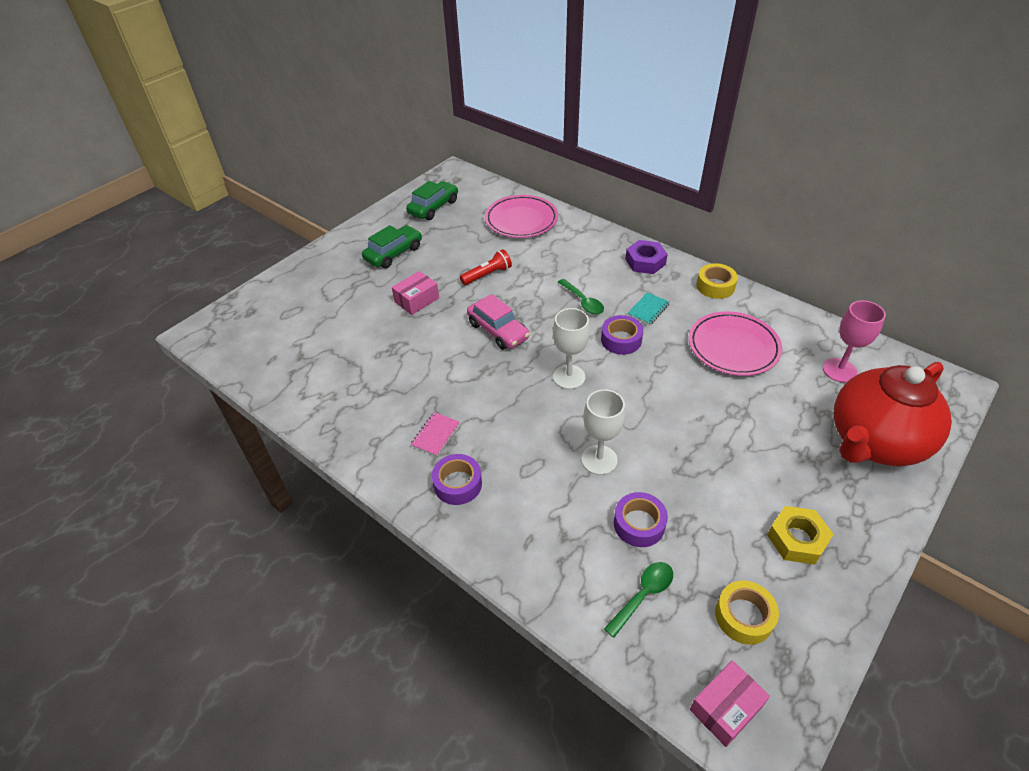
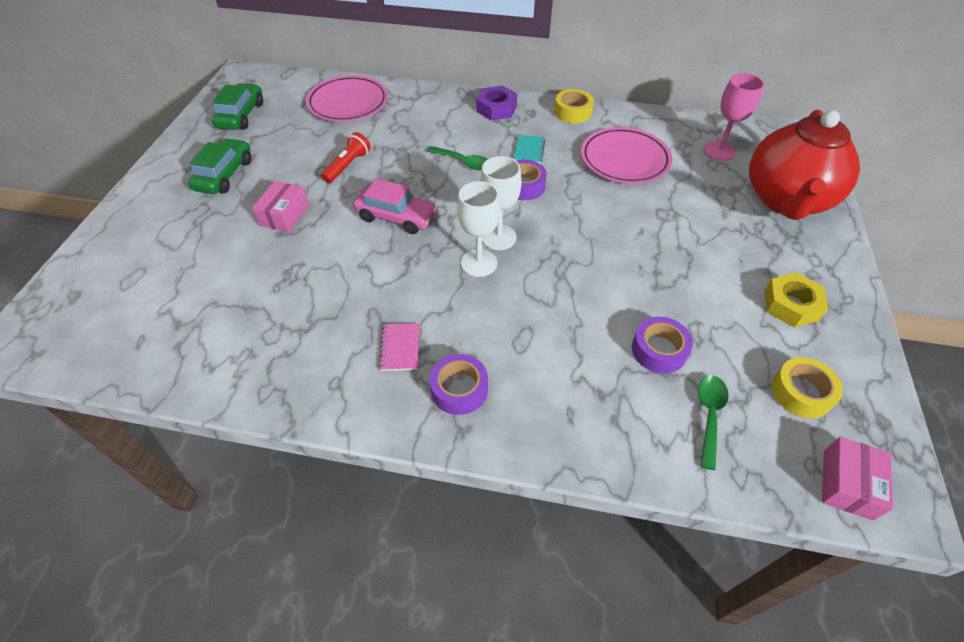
camera: 30 degrees left, 5 degrees up
(599, 460) = (581, 305): white goblet -> white goblet (479, 263)

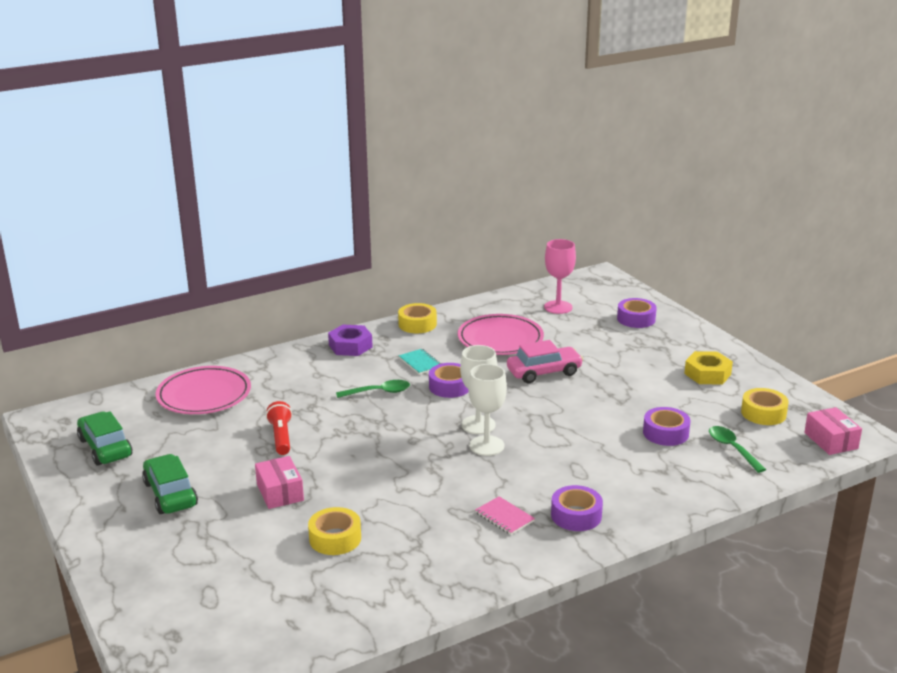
camera: 40 degrees left, 25 degrees down
(263, 282) = (335, 538): none -> yellow tape
(396, 217) = (380, 449): pink car -> pink car (544, 372)
(786, 200) = (636, 319): red teapot -> purple tape

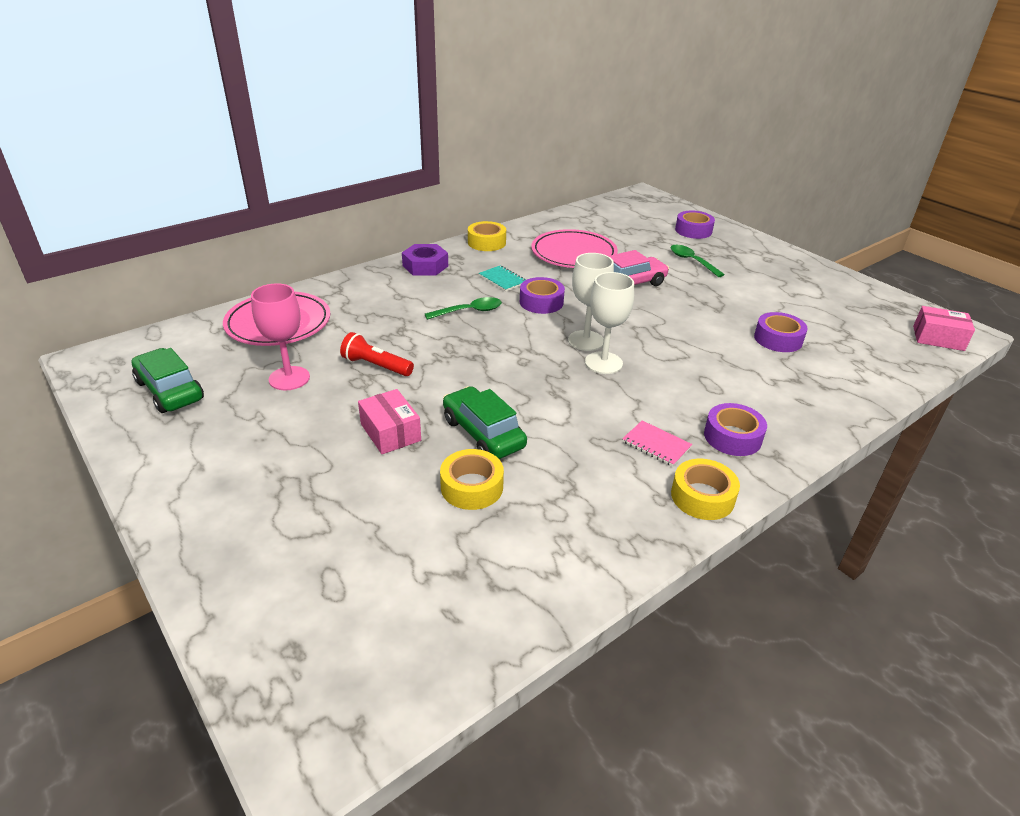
camera: 10 degrees left, 10 degrees up
(170, 494) = (258, 444): green car -> green car (483, 433)
(281, 437) = (376, 366): red flashlight -> red flashlight turned 45 degrees counterclockwise
(558, 307) = (616, 222): pink goblet -> pink goblet (289, 378)
(707, 374) = (786, 278): yellow nut -> none
(732, 448) = (851, 352): green spoon -> green spoon (692, 261)
(763, 413) = (859, 314): yellow tape -> yellow tape (702, 497)
(830, 441) = (938, 338): pink box -> pink box turned 45 degrees counterclockwise

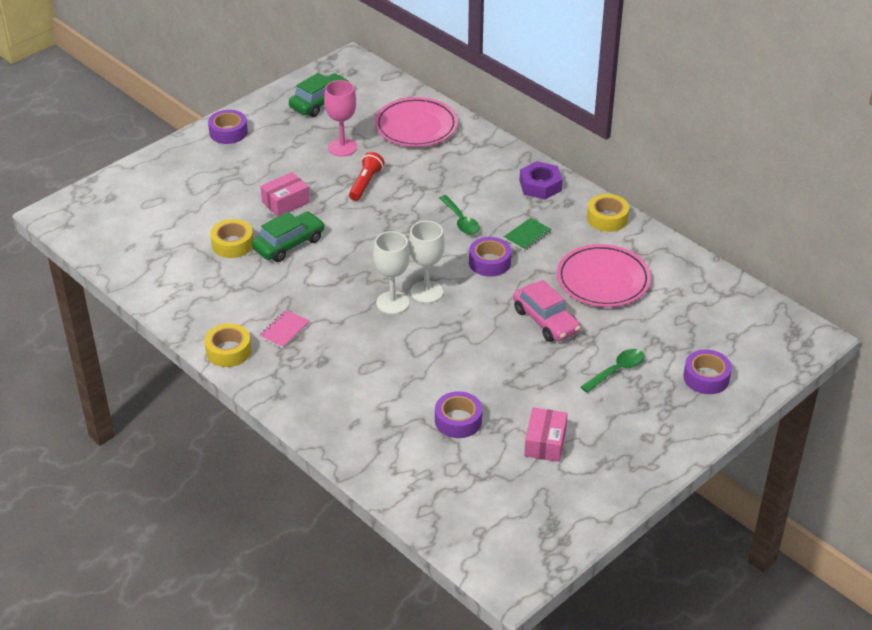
camera: 85 degrees right, 5 degrees up
(502, 280) = (527, 235): turquoise notebook -> green notebook
(732, 437) = (298, 373): purple tape -> purple tape (228, 132)
(938, 338) = (489, 552): pink box -> pink box (545, 443)

